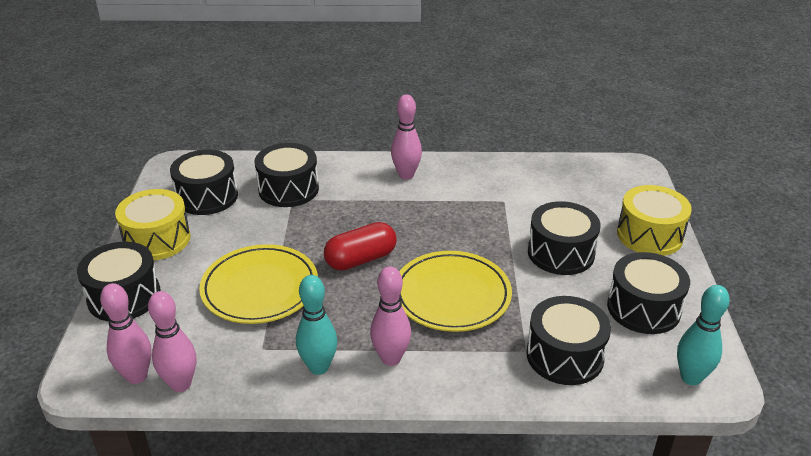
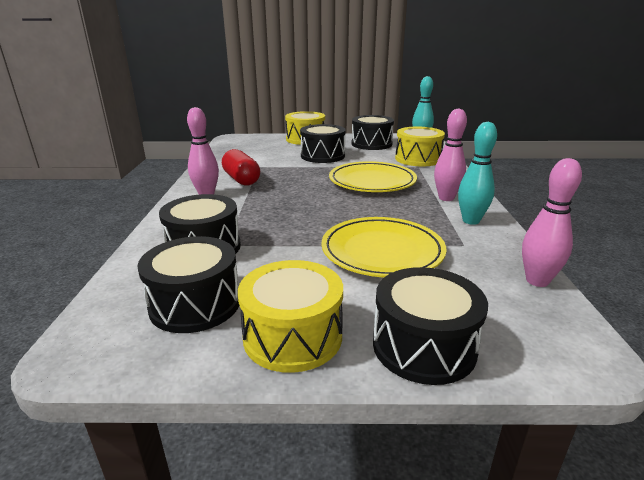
camera: 90 degrees left, 10 degrees down
(137, 376) = (548, 310): pink bowling pin -> none
(361, 259) = (332, 210): red capsule -> red capsule (241, 179)
(564, 355) = (418, 159): black drum -> yellow drum

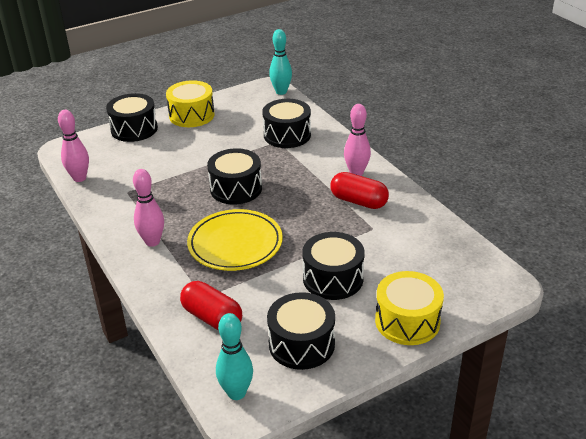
camera: 150 degrees right, 10 degrees up
(195, 304) = (248, 111): black drum -> black drum (236, 188)
(382, 251) = (178, 168): yellow plate -> none
(418, 159) = (212, 317): yellow drum -> red capsule
(471, 221) = (125, 218): turquoise bowling pin -> turquoise bowling pin (281, 92)

